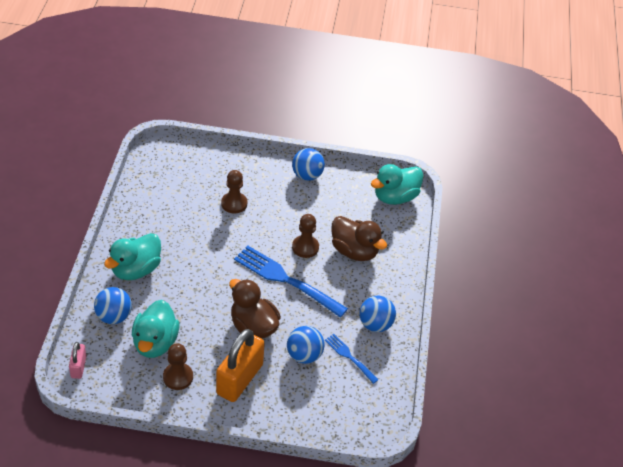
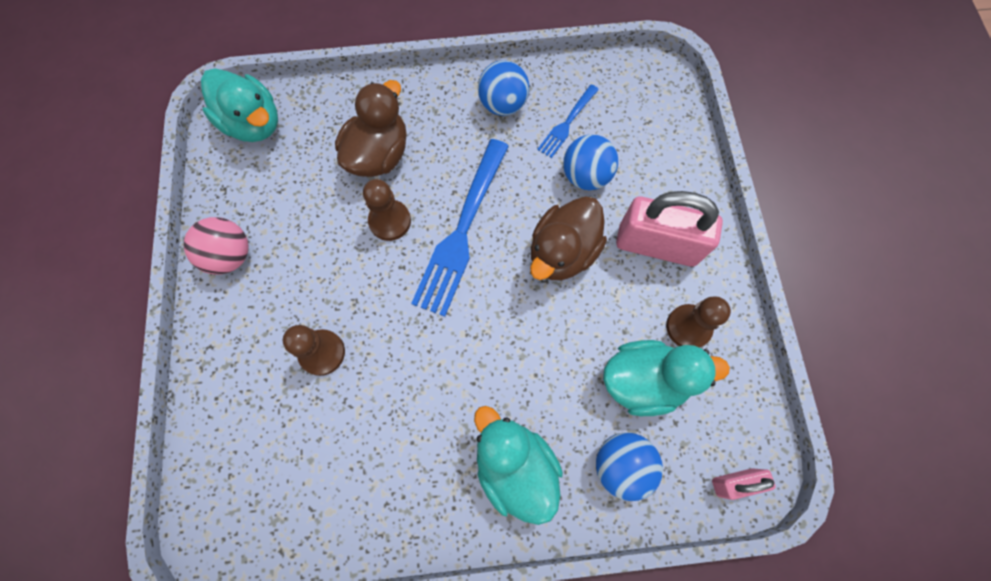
camera: 100 degrees left, 25 degrees up
(136, 270) = (515, 466): turquoise duck -> turquoise duck turned 150 degrees counterclockwise
(239, 379) = (656, 245): orange padlock -> pink padlock
(307, 175) = (230, 256): blue ball -> pink ball

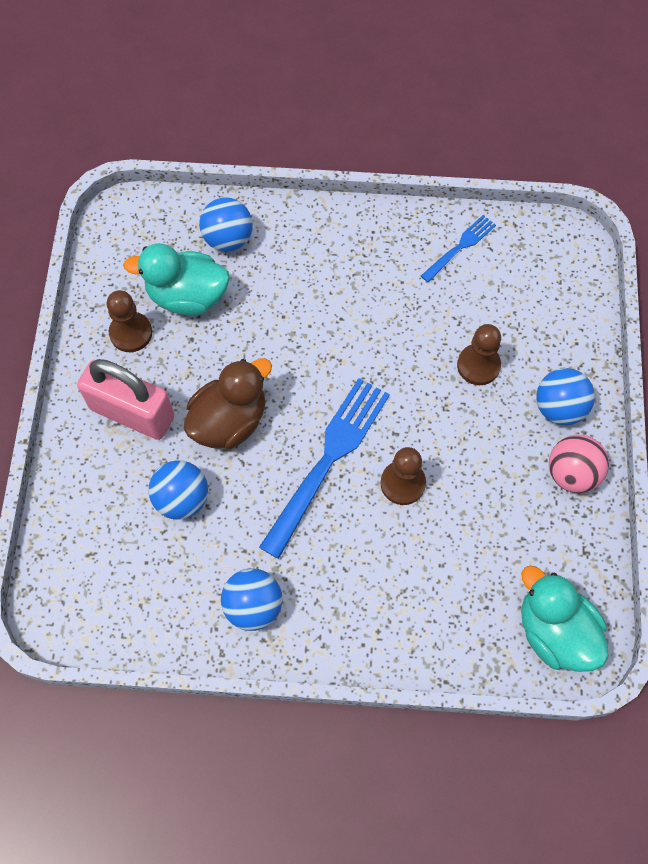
camera: 170 degrees left, 5 degrees down
(239, 320) = (559, 408): none -> blue ball
(379, 155) = (408, 564): brown duck -> none
(515, 466) = (317, 251): turquoise duck -> none
(567, 123) = (184, 567): blue fork -> blue fork (460, 246)
(734, 482) = (139, 213): pink padlock -> none

